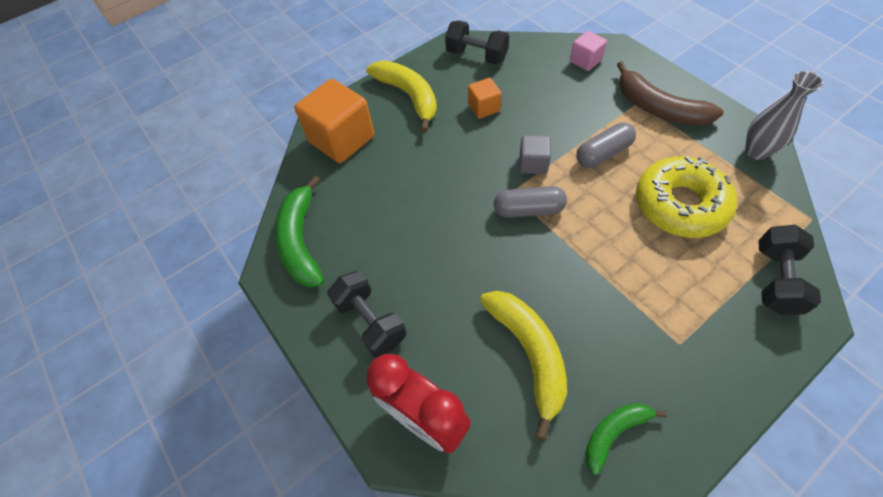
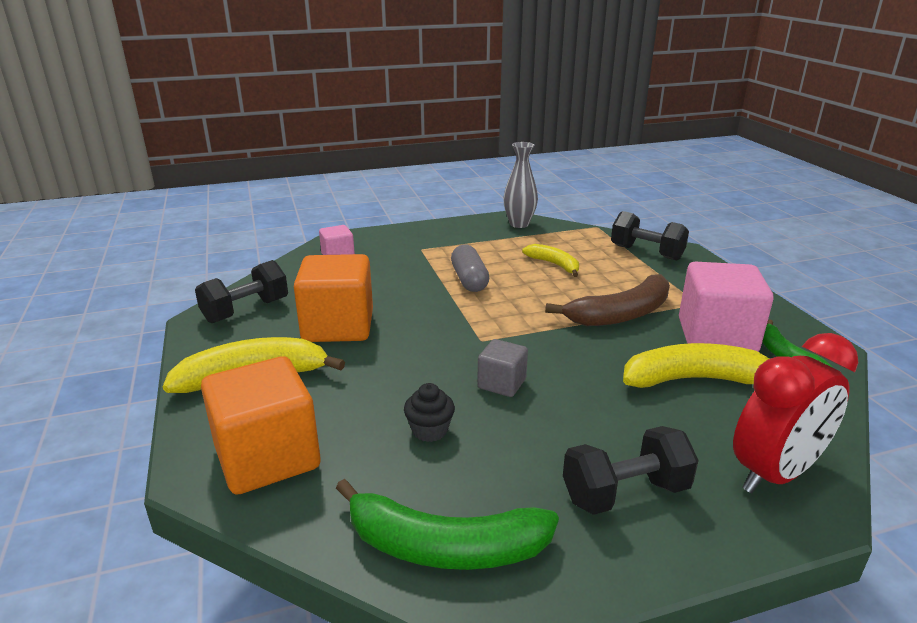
camera: 75 degrees left, 30 degrees down
(392, 200) = (429, 430): none -> black cupcake
(484, 108) = (338, 326): orange cube -> orange cube, size x1.93
(528, 210) = (513, 336): grey capsule -> none
(533, 164) = (451, 318): grey cube -> grey cube (502, 383)
(618, 366) = (716, 336): none -> pink cube
(658, 108) = (437, 243): brown banana -> brown banana (621, 314)
(680, 205) = (554, 264): yellow donut -> yellow banana

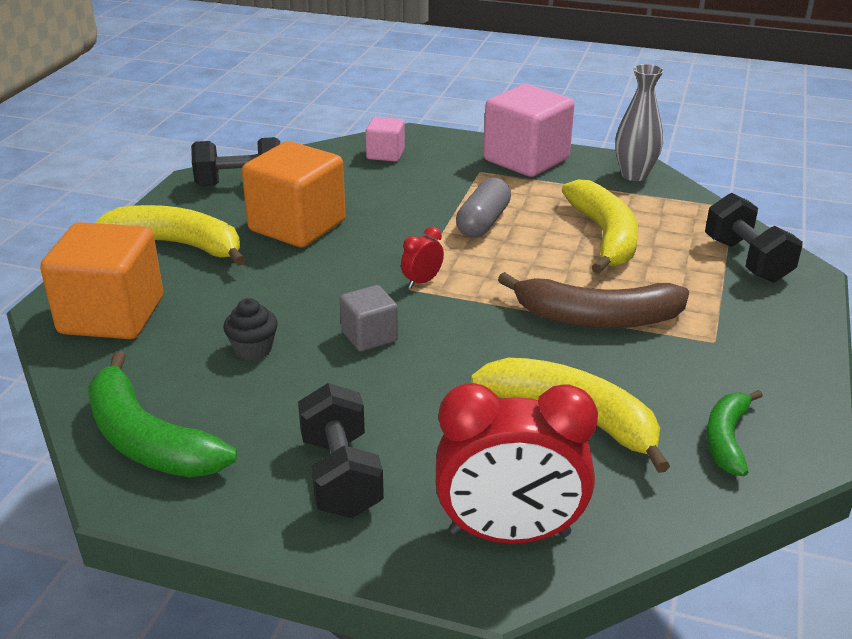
camera: 35 degrees right, 5 degrees up
(484, 332) = (422, 281): none -> red clock
(554, 264) = (604, 236): yellow banana -> yellow banana, size x1.69
(625, 493) = (341, 476): black dumbbell -> black dumbbell turned 60 degrees clockwise
(716, 336) = (675, 384): pink cube -> pink cube (526, 160)

